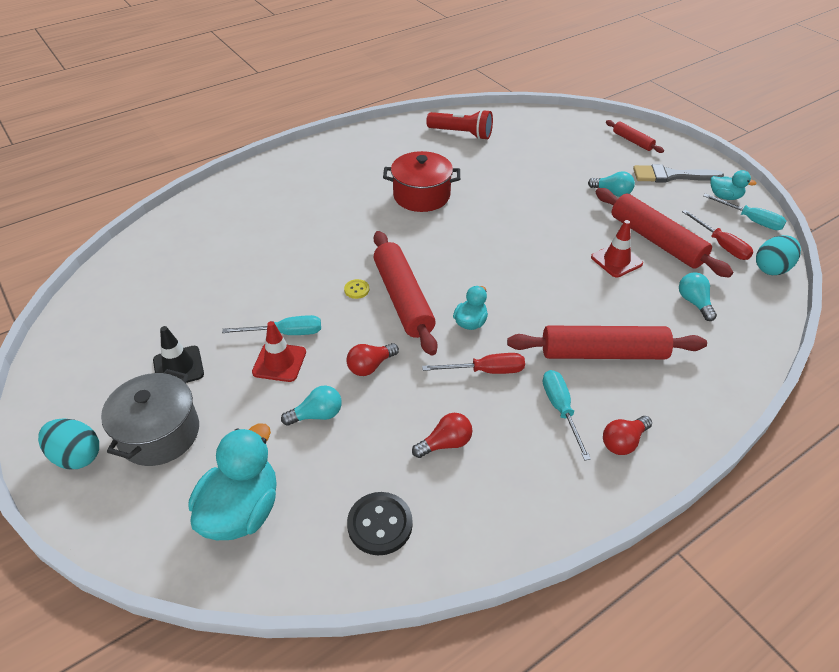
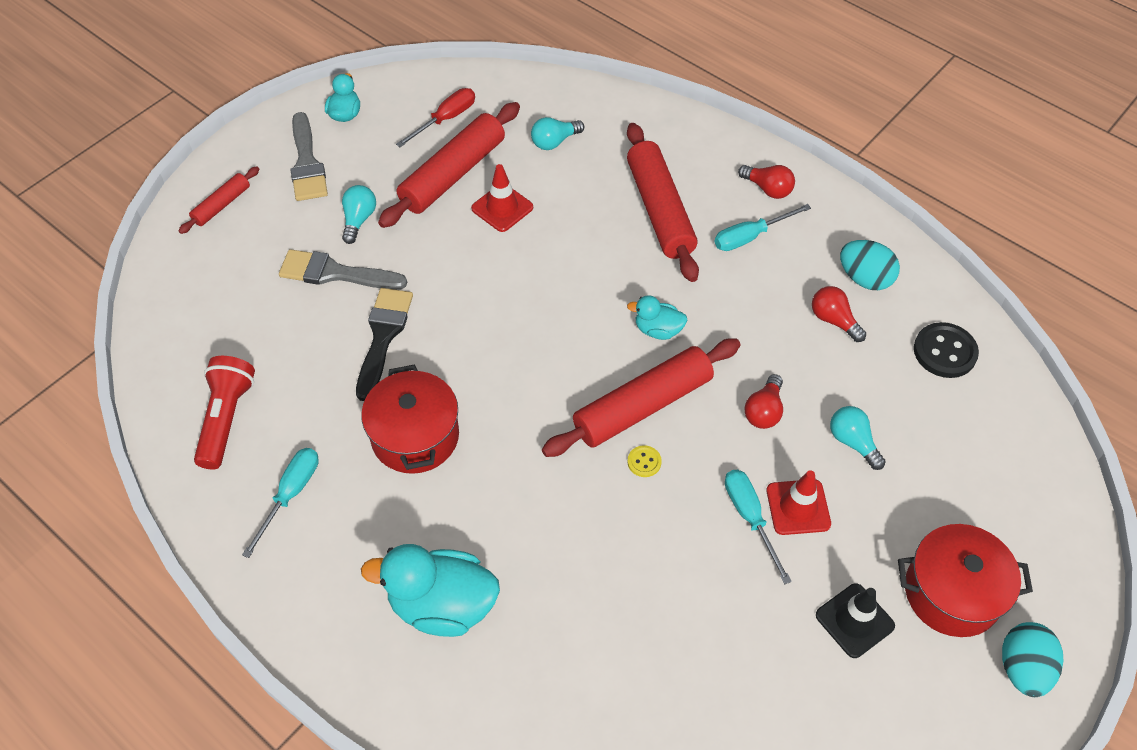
camera: 105 degrees left, 10 degrees up
(159, 433) = (951, 593): grey pot -> red pot
(242, 510) = (992, 469): turquoise duck -> turquoise duck (442, 605)
(370, 366) = (764, 411): red light bulb -> red light bulb turned 75 degrees clockwise
(486, 371) = (725, 303): red screwdriver -> none
(504, 192) = (383, 336): none -> black brush
(564, 178) = (335, 273): none -> grey brush
(750, 220) = (390, 94): turquoise screwdriver -> turquoise screwdriver (291, 494)
(772, 268) = (477, 81): turquoise egg -> turquoise egg (864, 278)

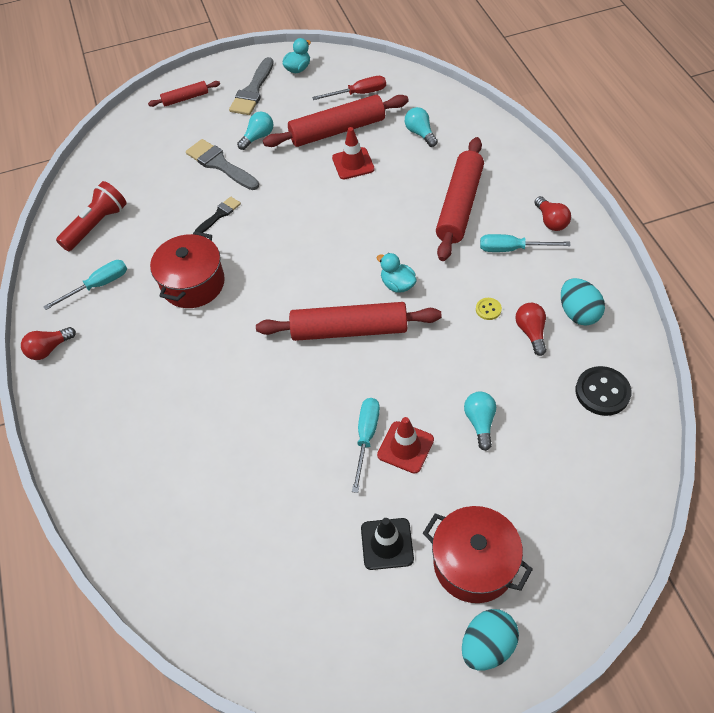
camera: 35 degrees right, 0 degrees up
(383, 336) = (219, 214): black brush -> black brush, size x0.59
(442, 605) = (133, 393): turquoise duck -> none
(554, 142) = (420, 133): turquoise light bulb -> turquoise light bulb turned 60 degrees clockwise
(644, 462) = (322, 366): yellow button -> yellow button (488, 309)
(764, 411) = (431, 371): red light bulb -> red light bulb (49, 349)

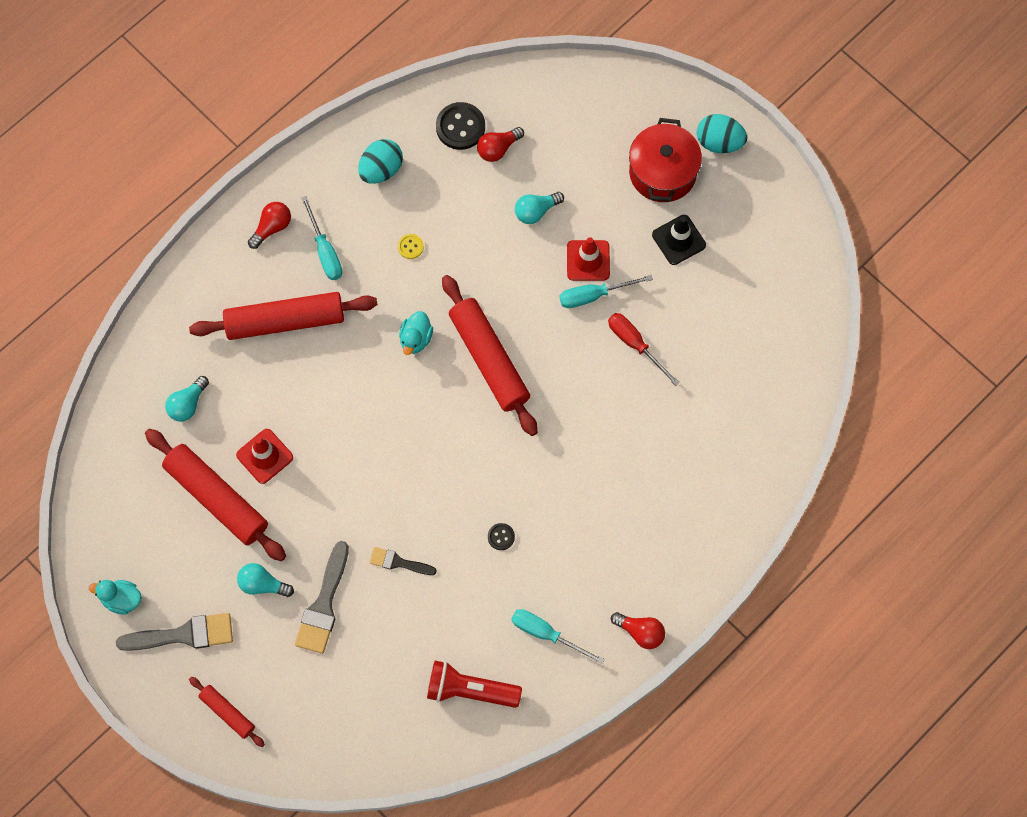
camera: 120 degrees left, 15 degrees up
(193, 284) = (501, 537): red pot -> black button
(359, 94) = (143, 503): red screwdriver -> red screwdriver (635, 344)
(531, 332) = (421, 202): red light bulb -> red light bulb (498, 149)

